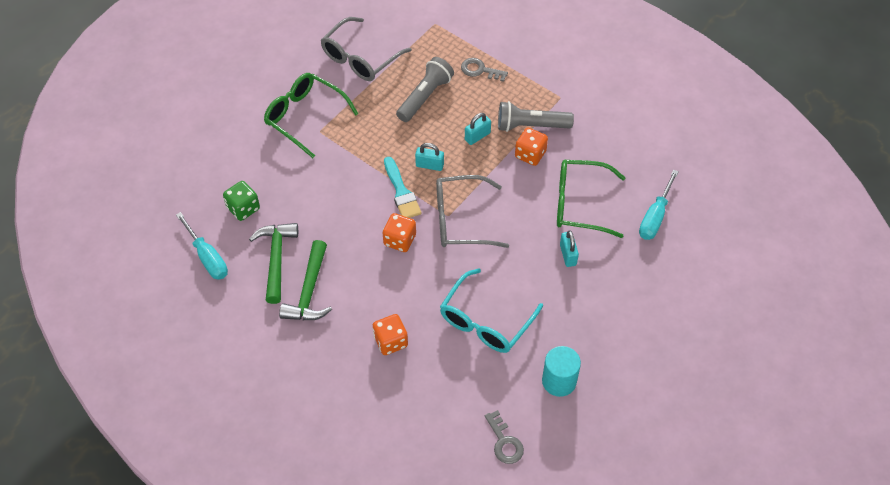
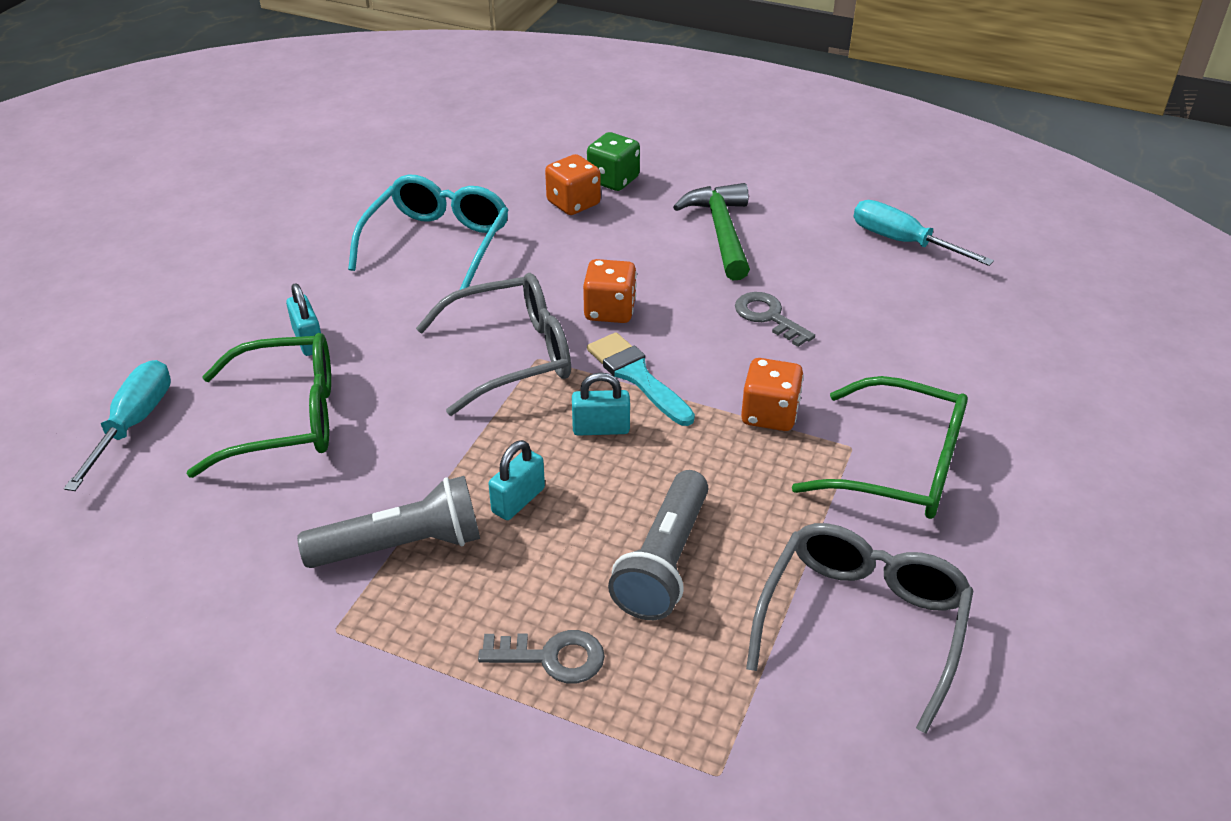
camera: 165 degrees right, 15 degrees down
(243, 208) = (898, 306): green dice -> green dice (613, 180)
(276, 259) = (796, 257): green hammer -> none
(504, 442) = (389, 146): grey key -> grey key (768, 317)
(530, 154) = (396, 487): orange dice -> orange dice (769, 414)
(559, 381) = (318, 204): turquoise cylinder -> none

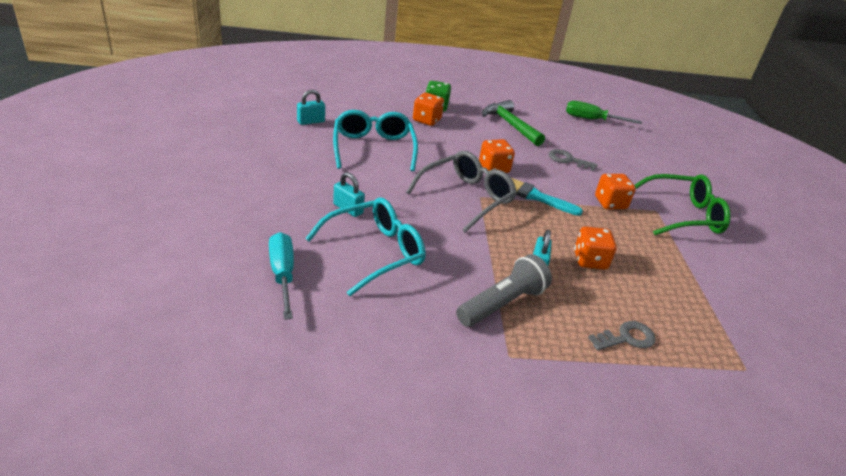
camera: 30 degrees left, 5 degrees down
(286, 418) = (375, 252): green glasses -> turquoise glasses
(601, 428) = (543, 224): turquoise padlock -> turquoise padlock (311, 121)
(621, 510) = (590, 260): none -> orange dice
(663, 562) = (631, 279): grey flashlight -> none
(862, 623) = (734, 285): grey glasses -> none
(901, 241) = (591, 119): turquoise screwdriver -> green screwdriver

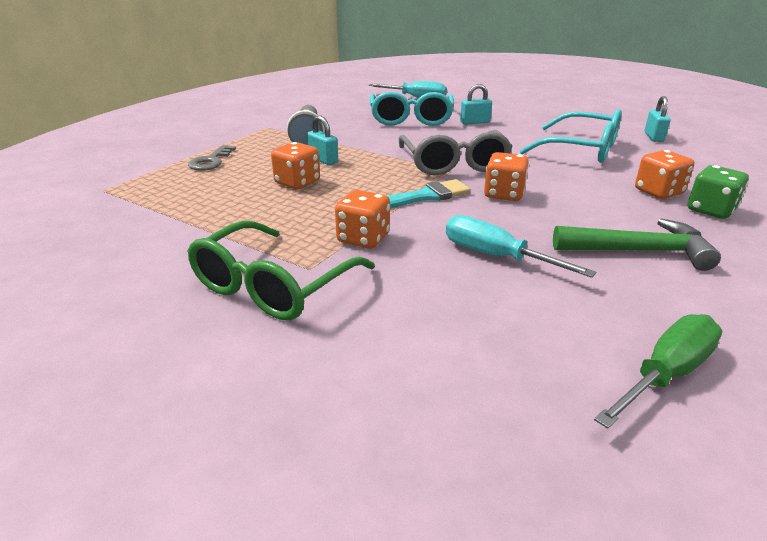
camera: 130 degrees right, 5 degrees down
(568, 160) = (495, 256): grey key -> turquoise screwdriver

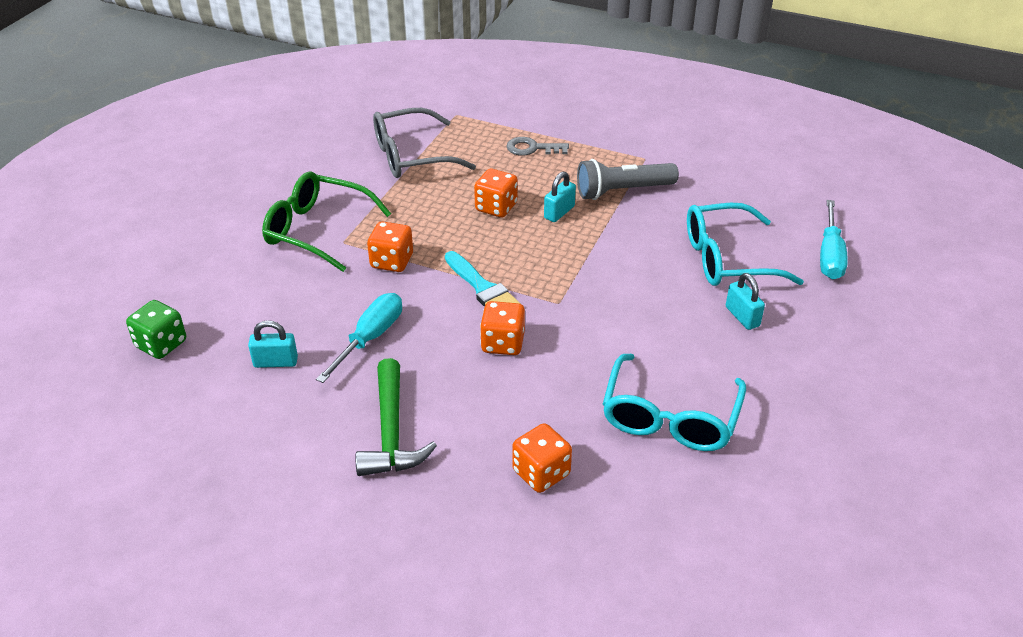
camera: 80 degrees right, 10 degrees up
(454, 164) = (578, 304): grey glasses -> grey glasses (411, 156)
(653, 137) = (761, 506): turquoise padlock -> turquoise padlock (275, 362)
(667, 373) = (218, 419): green screwdriver -> none
(711, 210) = (498, 511): green dice -> green dice (161, 344)

